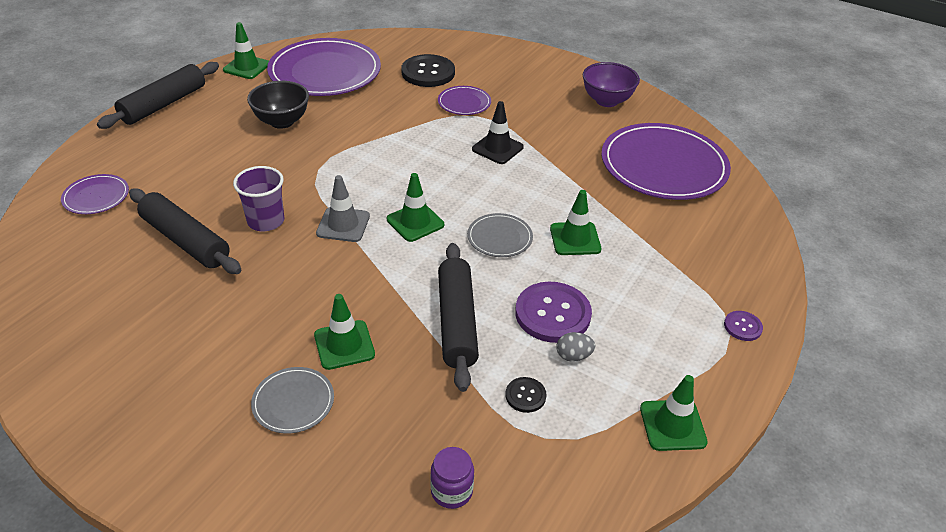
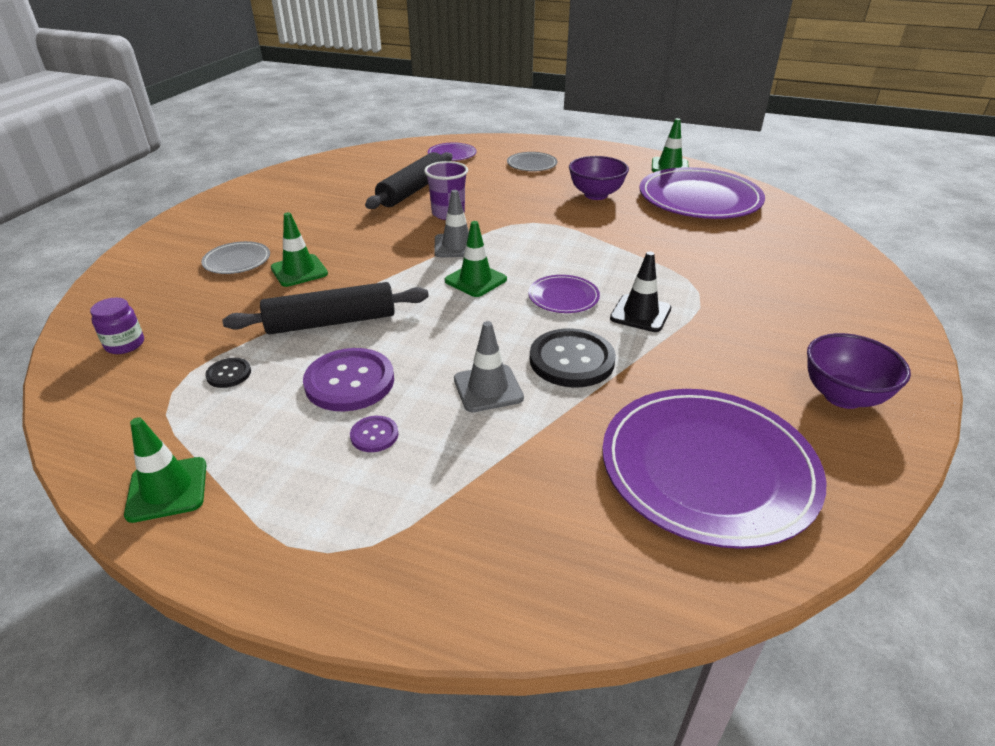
camera: 80 degrees right, 5 degrees down
(164, 104) = (583, 150): black rolling pin -> none
(282, 121) = (596, 195): black bowl -> purple bowl
(428, 73) = (760, 250): black button -> black button (571, 360)
(464, 103) = (718, 280): purple plate -> purple plate (563, 297)
(499, 237) = (470, 333): grey plate -> grey plate (532, 164)
(573, 356) = (283, 402): grey egg -> none
(575, 239) = (488, 388): green traffic cone -> grey traffic cone
(742, 327) = (341, 568): purple button -> purple button (374, 435)

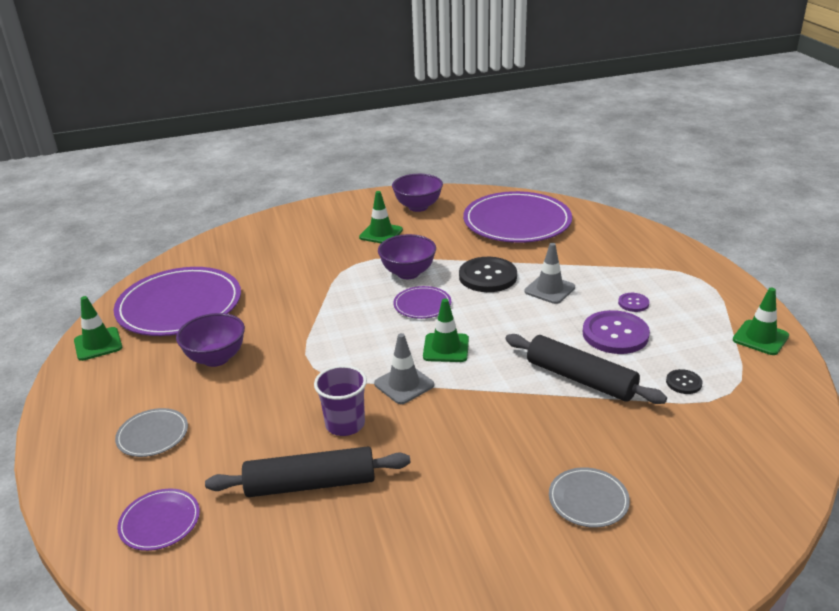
camera: 125 degrees left, 5 degrees down
(125, 344) = (747, 457): purple jar -> none
(299, 271) = (549, 445): green traffic cone -> green traffic cone (381, 233)
(640, 313) = (408, 273): black traffic cone -> purple bowl

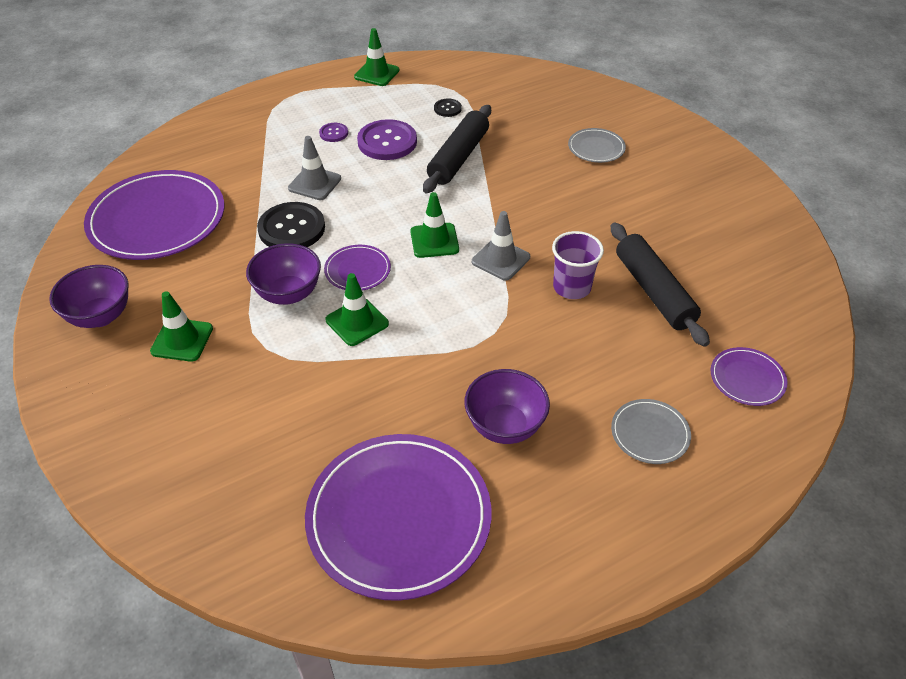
camera: 105 degrees left, 15 degrees up
(98, 344) = (513, 581): green traffic cone -> green traffic cone (357, 322)

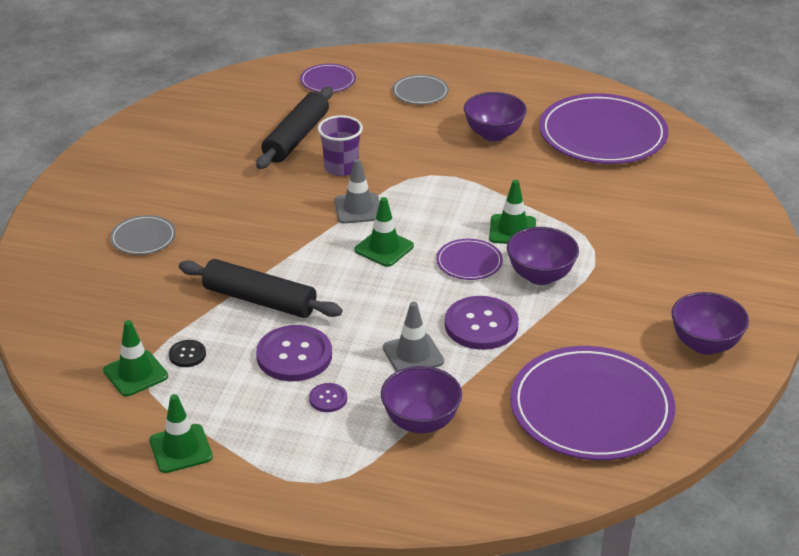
camera: 135 degrees left, 10 degrees down
(182, 340) = (652, 290): green traffic cone -> green traffic cone (135, 373)
(262, 152) = (421, 422): none -> purple bowl
(291, 228) = (481, 325): black button -> purple button
(459, 157) = (260, 300): black rolling pin -> black rolling pin turned 45 degrees clockwise

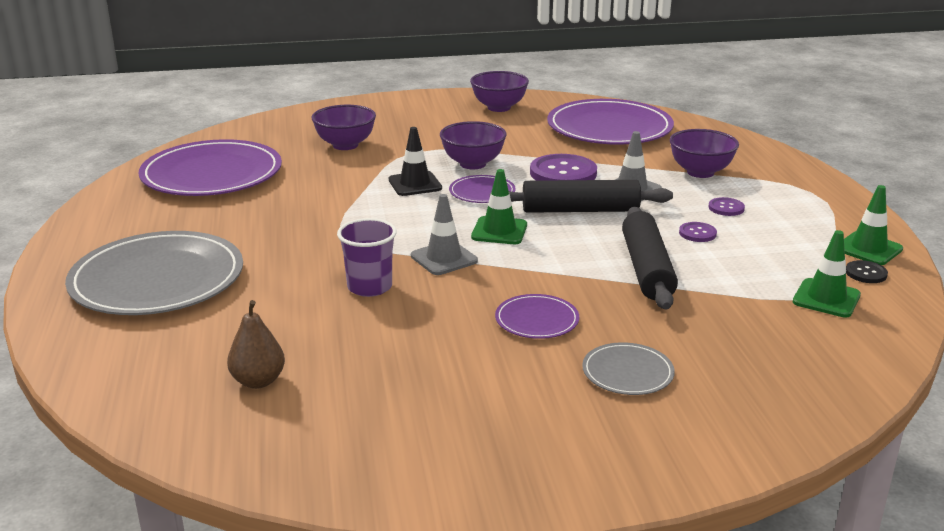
camera: 115 degrees left, 10 degrees down
(187, 355) = (766, 281): black button -> black button (866, 273)
(262, 110) = (258, 381): none -> brown pear
(294, 355) = (697, 233): purple button -> purple button, size x0.49
(296, 137) = (319, 334): black rolling pin -> black rolling pin (580, 210)
(328, 81) = (148, 351): purple plate -> purple plate (537, 320)
(420, 92) = (157, 279): grey plate -> grey plate, size x2.17
(493, 134) = (241, 221): purple bowl -> purple bowl (345, 145)
(512, 230) = (415, 184): green traffic cone -> black traffic cone

